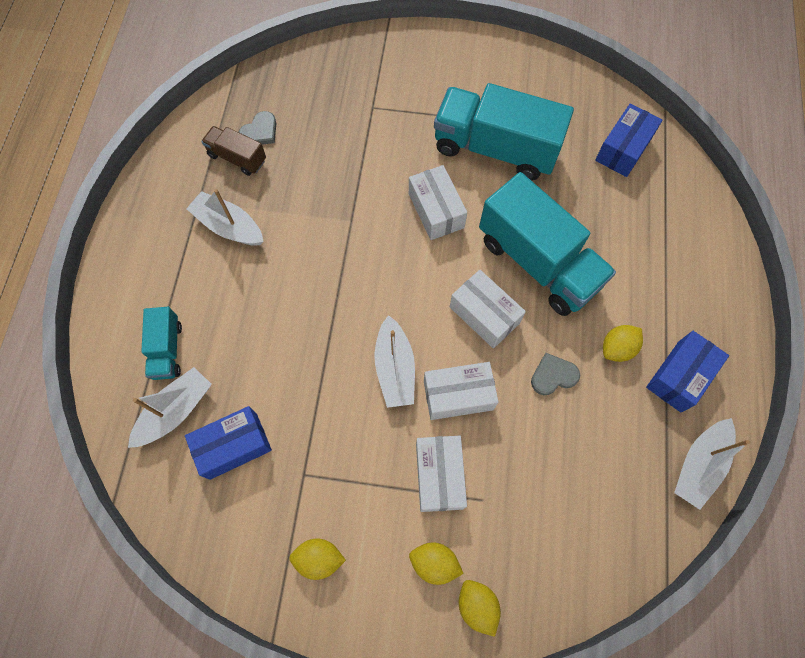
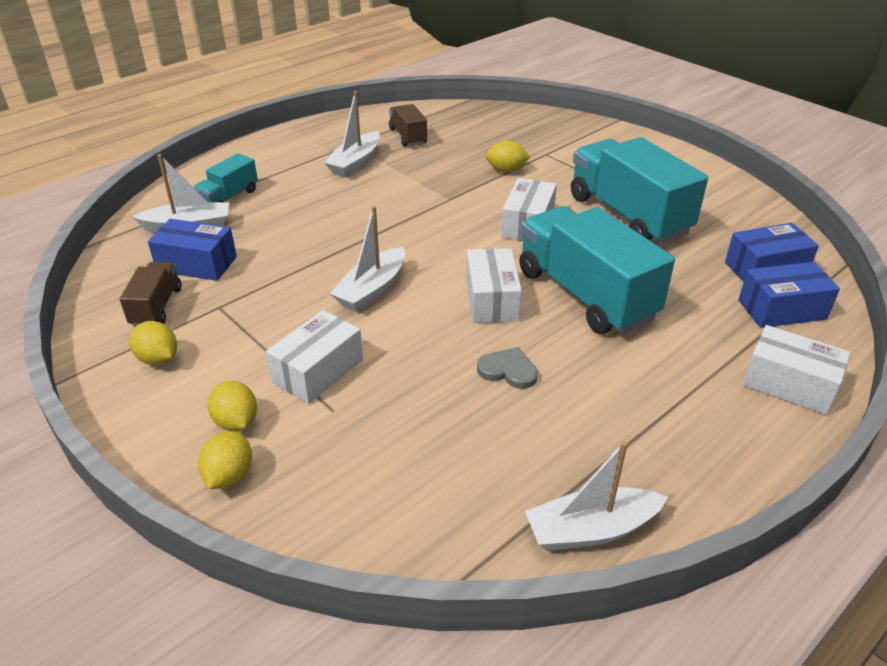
camera: 40 degrees right, 30 degrees down
(229, 226) = (355, 163): white boat -> white boat turned 135 degrees counterclockwise
(257, 514) = (156, 307): none -> brown truck
(260, 131) = (441, 132): grey heart -> none
(458, 395) = (402, 333): white box -> white box (789, 384)
(538, 262) = (585, 295): turquoise truck -> turquoise truck turned 150 degrees clockwise
(617, 348) = (599, 389): yellow lemon -> yellow lemon (506, 170)
(679, 376) = (649, 447): blue box -> blue box (782, 309)

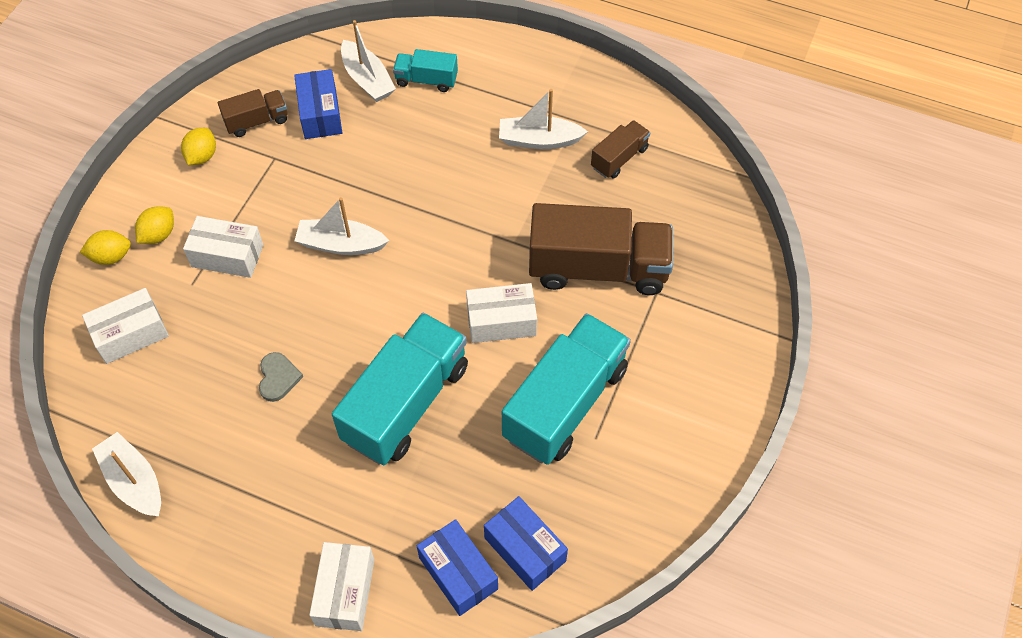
camera: 65 degrees right, 20 degrees up
(491, 300) = (365, 334): white box -> white box (131, 334)
(506, 170) = (598, 268): yellow lemon -> brown truck

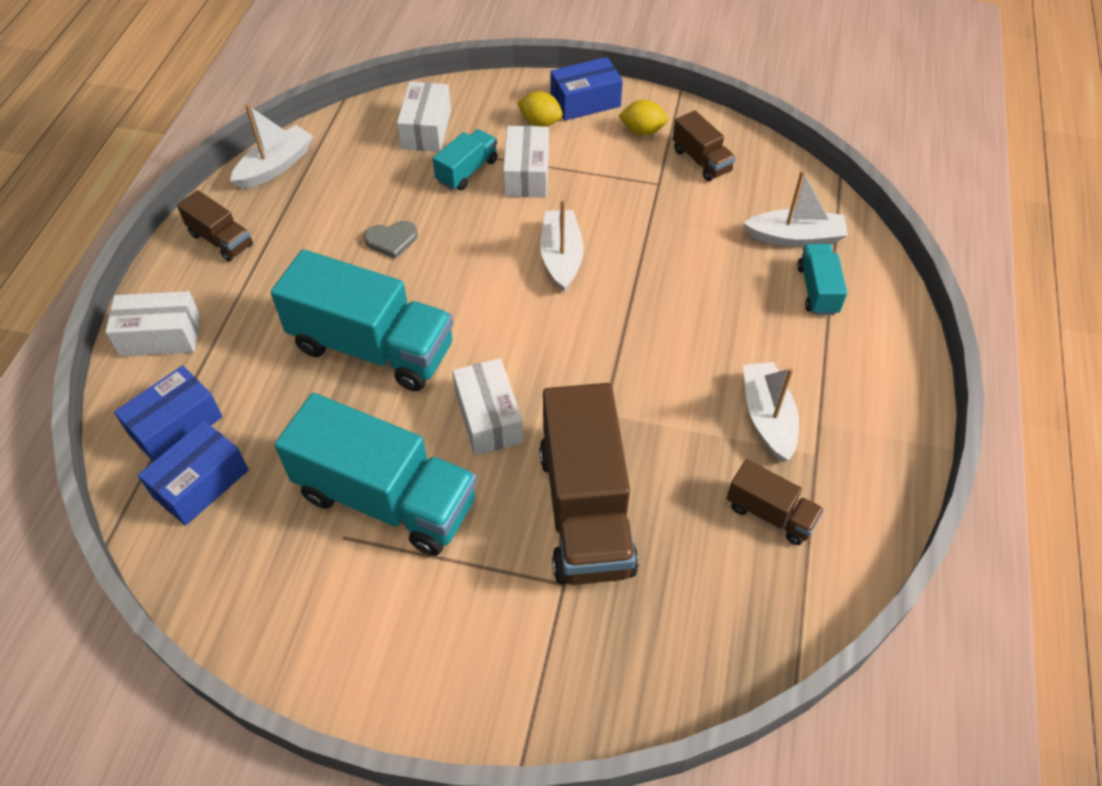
camera: 80 degrees right, 5 degrees down
(111, 256) = (508, 98): yellow lemon -> none
(131, 334) = (426, 129): white box -> white box turned 45 degrees clockwise
(205, 304) = (467, 171): none -> turquoise truck
(228, 536) = (221, 240): none -> brown truck
(320, 114) = (730, 207): blue box -> blue box (585, 102)
(367, 79) = (795, 237): white boat -> white boat turned 135 degrees counterclockwise

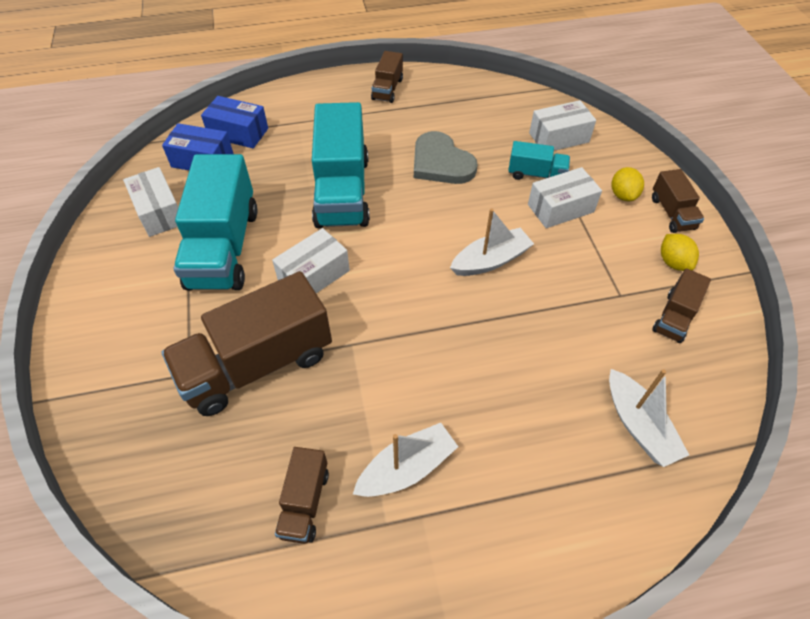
camera: 65 degrees right, 0 degrees up
(160, 336) = (299, 98): white box -> white box (159, 212)
(275, 166) = (465, 84): white boat -> none
(391, 240) = (441, 162): grey heart -> grey heart, size x1.80
(585, 102) = (672, 213): blue box -> brown truck
(817, 290) = (584, 466): turquoise truck -> none

